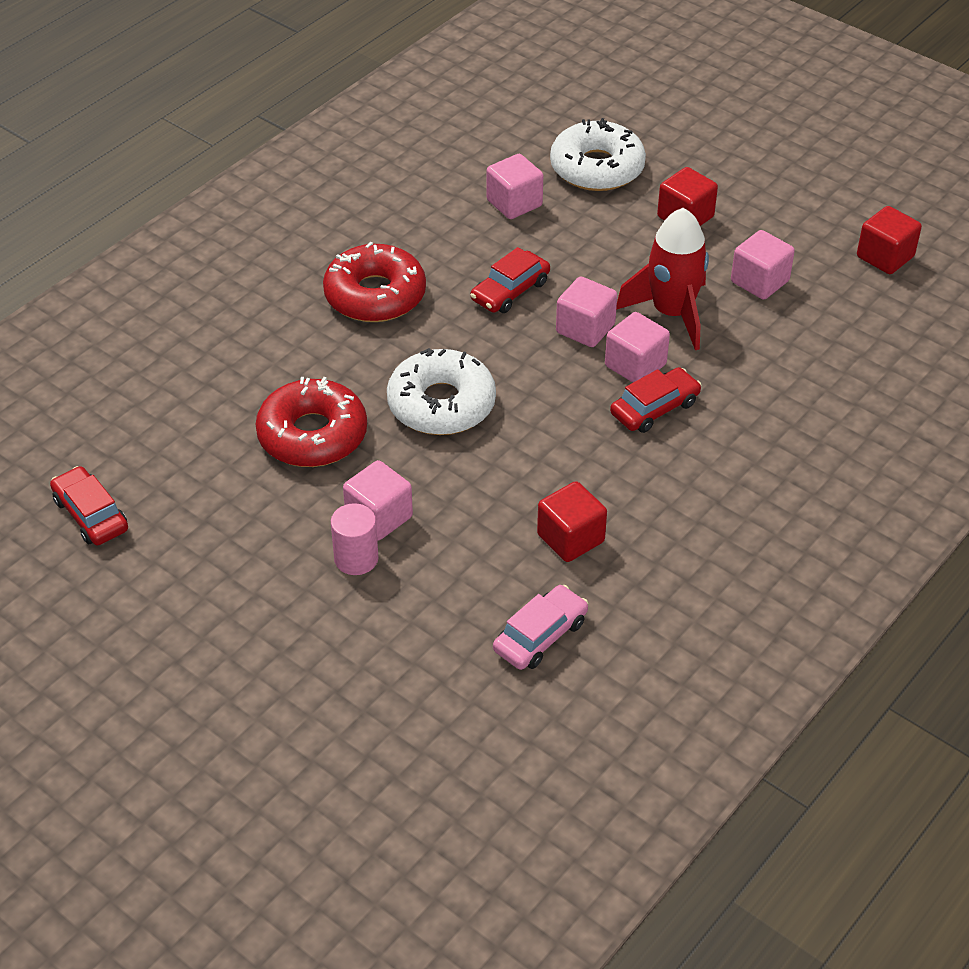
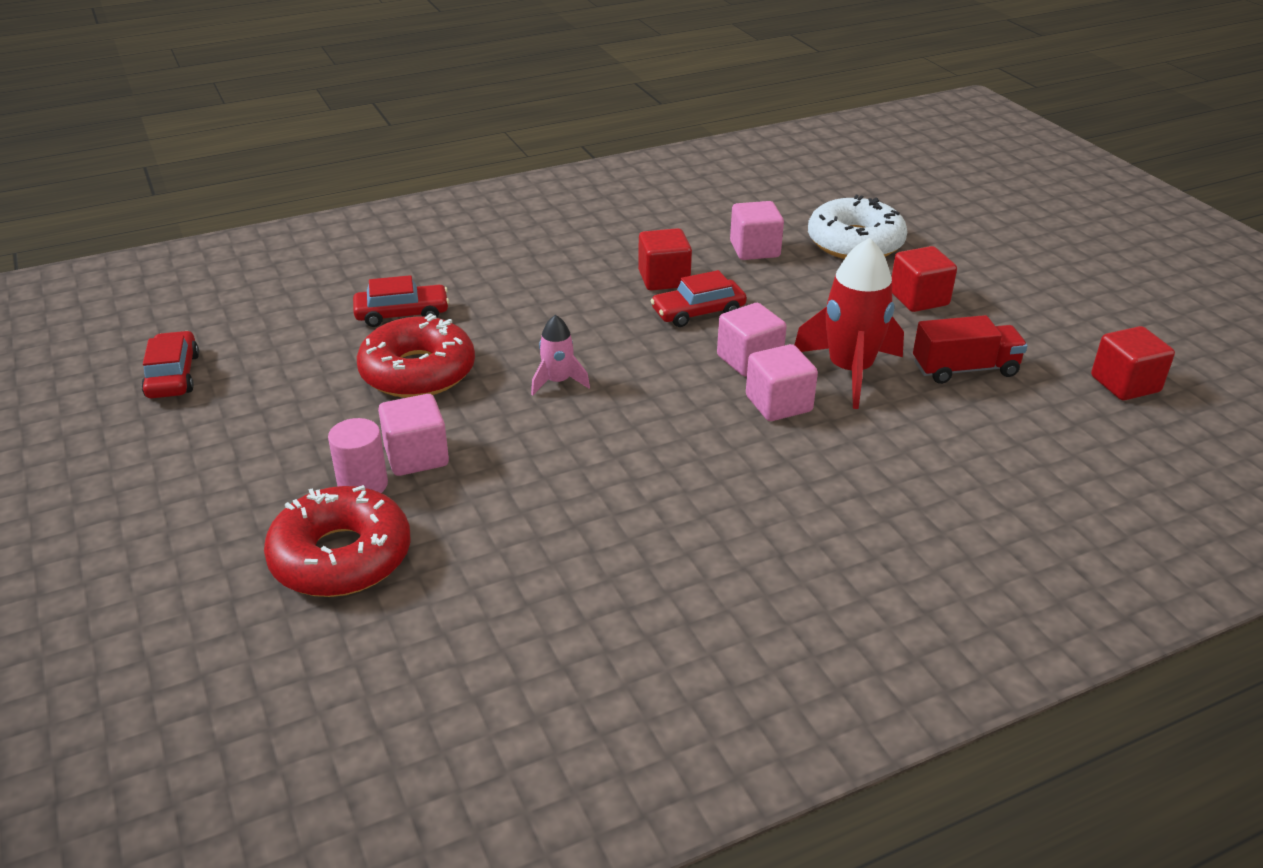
camera: 25 degrees right, 10 degrees down
(375, 295) = (569, 284): red donut -> red donut (341, 557)
(441, 404) = (558, 382): white donut -> pink rocket
(540, 636) = (482, 622): pink car -> none
(570, 538) = (590, 537): red cube -> red cube (664, 279)
(655, 408) = (772, 446): red car -> red car (402, 314)
(759, 281) = (965, 369): pink cube -> red truck

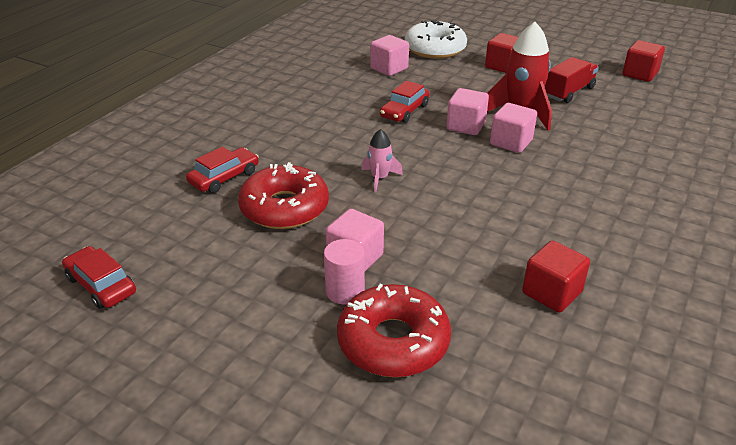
camera: 35 degrees left, 0 degrees up
(664, 279) = (361, 100): red cube -> red cube (551, 293)

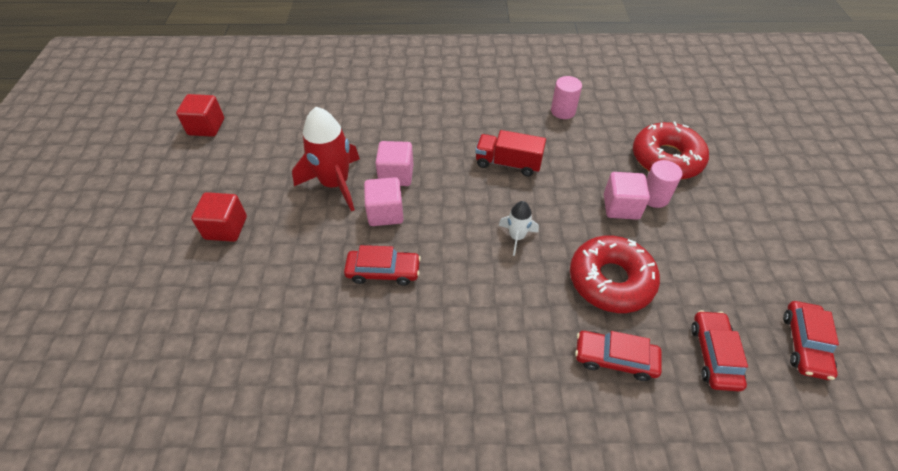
camera: 120 degrees left, 15 degrees up
(164, 226) = (714, 355): none -> red car
(379, 178) = (516, 237): pink rocket -> white rocket
(389, 68) = (278, 335): pink cube -> none
(435, 49) = (193, 311): white donut -> none
(551, 293) = (563, 111): red cube -> pink cylinder
(569, 92) = (271, 163): red truck -> red truck (508, 163)

